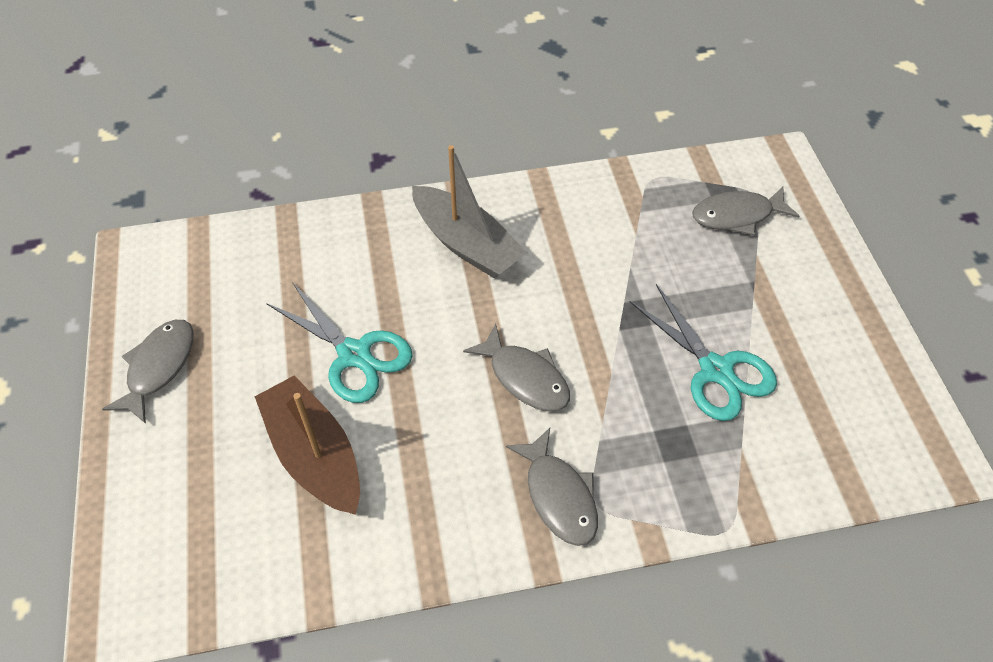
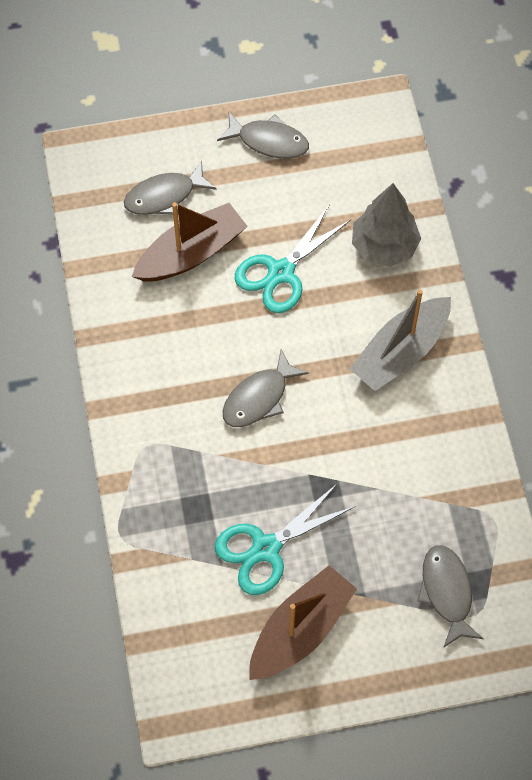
camera: 90 degrees right, 10 degrees up
(331, 255) = (384, 246): none -> grey tree
(559, 496) = (153, 420): grey fish -> grey fish (164, 196)
(804, 338) = (300, 630): none -> brown boat

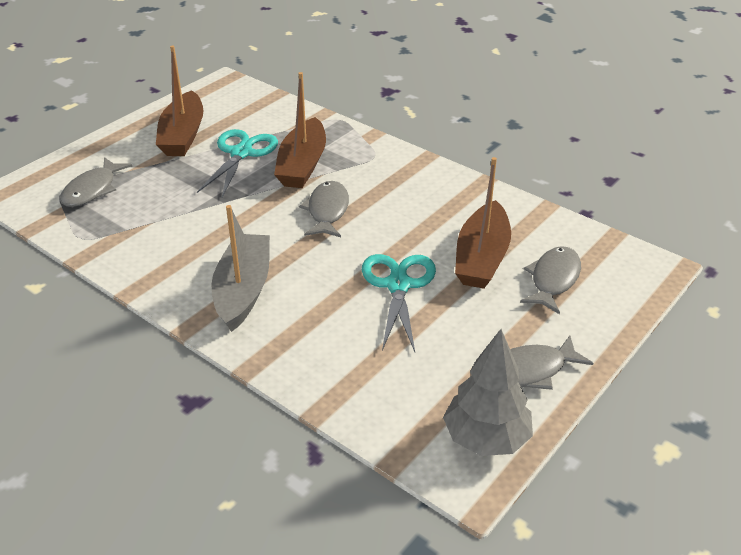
camera: 140 degrees right, 25 degrees down
(224, 483) = (302, 165): none -> brown boat
(384, 246) = (331, 352): grey tree -> grey tree (486, 438)
(446, 592) = (92, 190): grey fish -> grey fish turned 75 degrees clockwise

